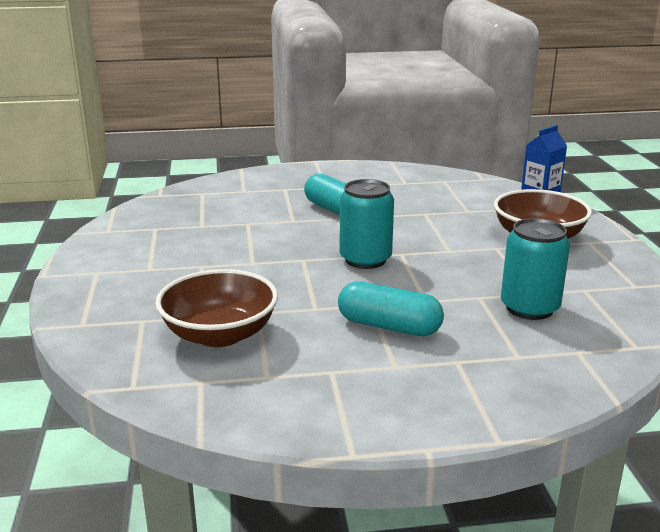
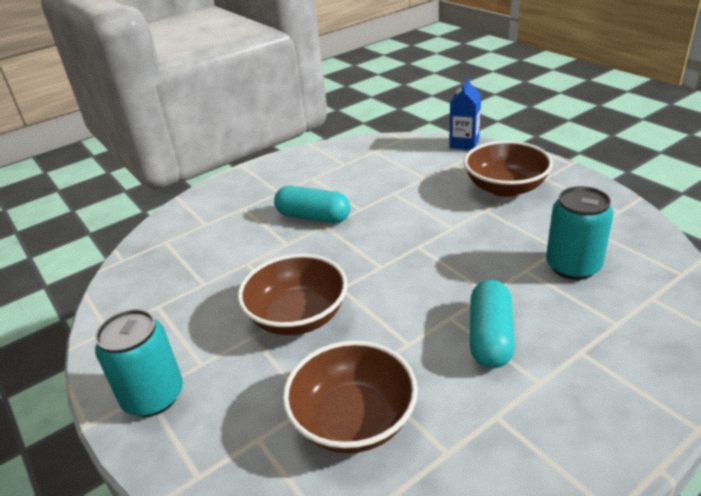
camera: 25 degrees left, 10 degrees up
(249, 265) = (297, 316): none -> brown bowl
(365, 259) = (395, 266): turquoise can -> turquoise can (153, 396)
(389, 326) = (490, 337): turquoise capsule -> turquoise capsule turned 75 degrees counterclockwise

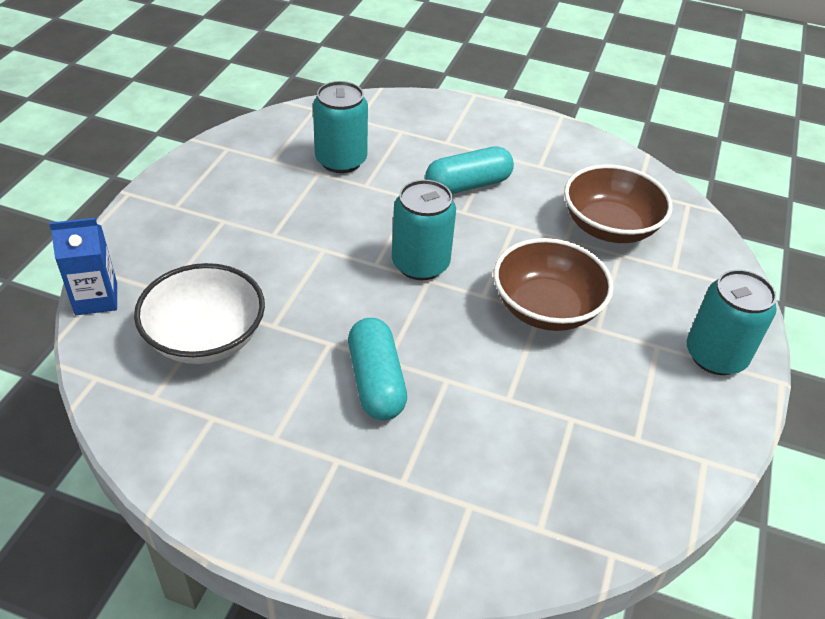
camera: 130 degrees left, 10 degrees up
(400, 268) = (420, 264): none -> turquoise can
(403, 170) = (205, 338): none -> white bowl
(505, 188) = (214, 230): brown bowl -> none

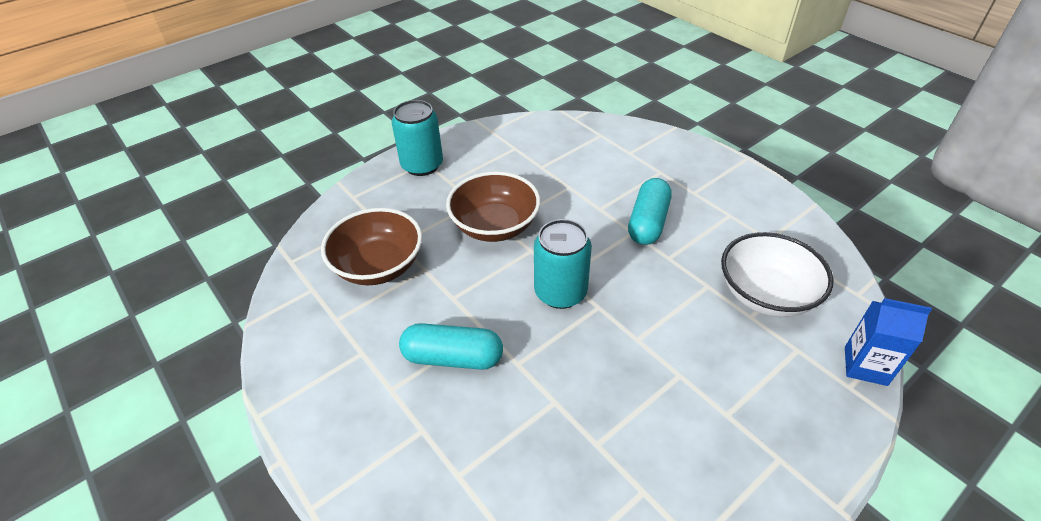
camera: 145 degrees left, 0 degrees up
(341, 160) = (561, 452): turquoise can -> none

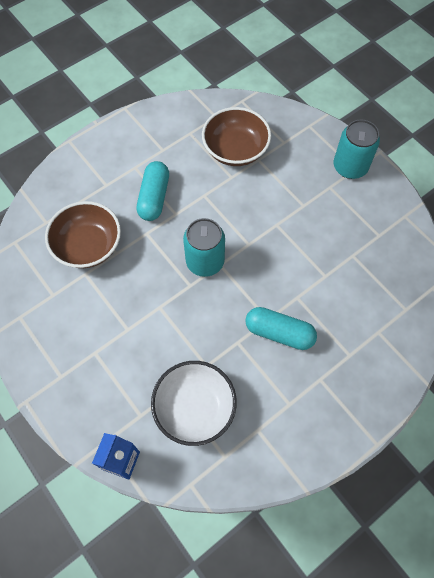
camera: 90 degrees right, 20 degrees up
(495, 226) = (276, 220): brown bowl -> brown bowl (88, 246)

